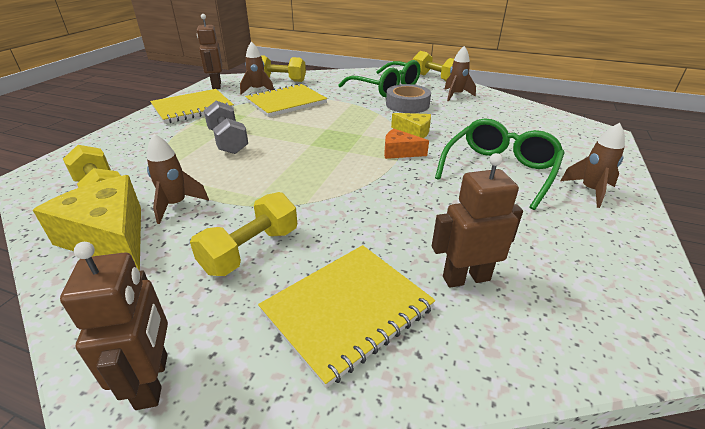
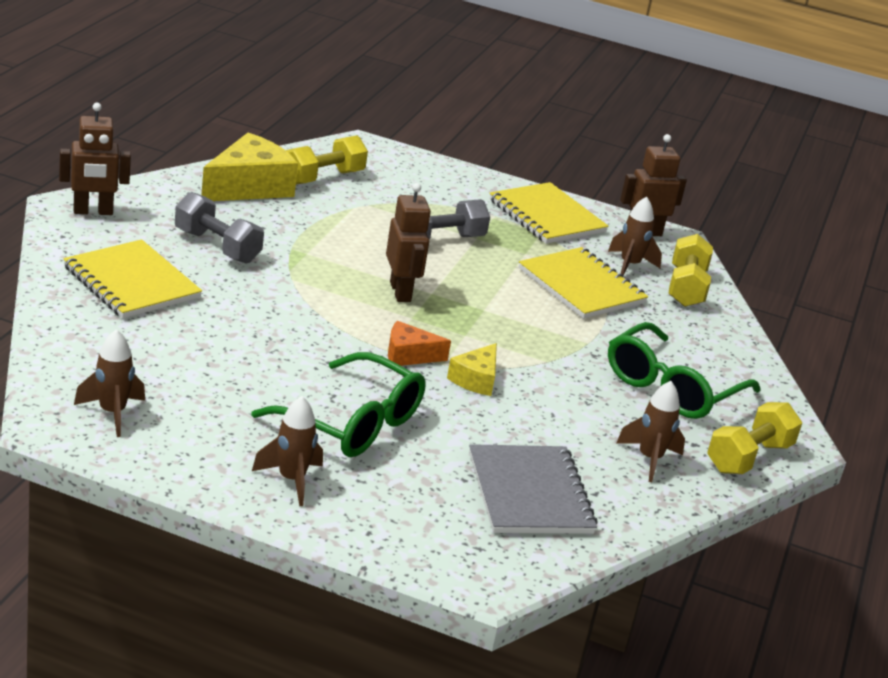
camera: 85 degrees right, 5 degrees down
(176, 205) = (297, 212): brown rocket -> brown rocket (112, 413)
(251, 250) = (217, 246): yellow dumbbell -> grey dumbbell
(399, 152) = (409, 355): orange cheese -> orange cheese turned 105 degrees counterclockwise
(407, 104) = (590, 395): grey tape -> none
(466, 278) = (152, 344): brown robot -> brown robot (401, 292)
(515, 121) = (530, 493): none -> grey notebook

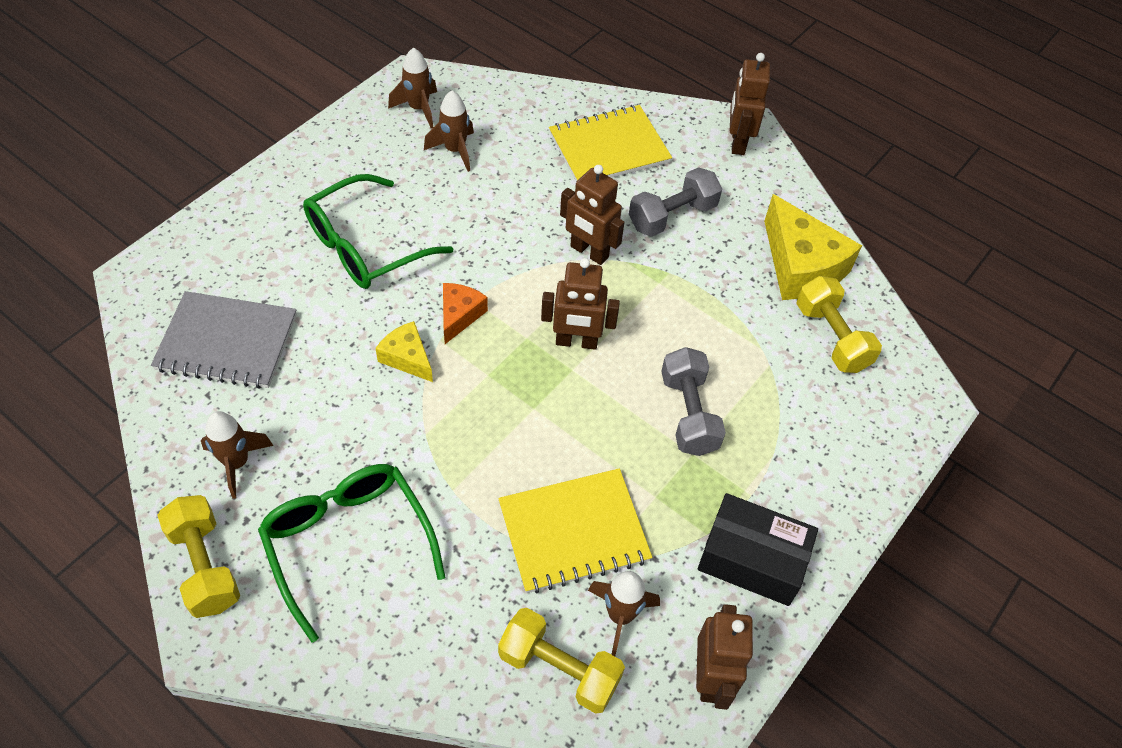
camera: 110 degrees right, 25 degrees up
(288, 289) = (589, 252): none -> brown robot
(291, 480) = (303, 190): brown rocket -> brown rocket (455, 150)
(546, 216) = (752, 559): yellow notebook -> black box

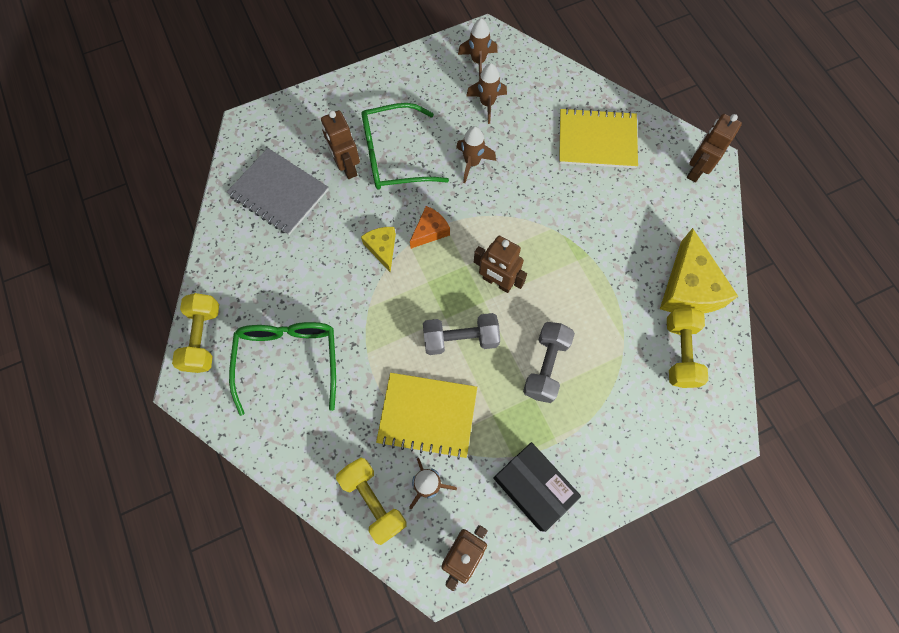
camera: 30 degrees right, 15 degrees up
(237, 463) = (249, 278): brown rocket -> brown rocket (472, 163)
(589, 252) = (540, 217): brown robot -> brown robot (347, 167)
(672, 216) = (614, 212): grey dumbbell -> grey dumbbell (460, 339)

